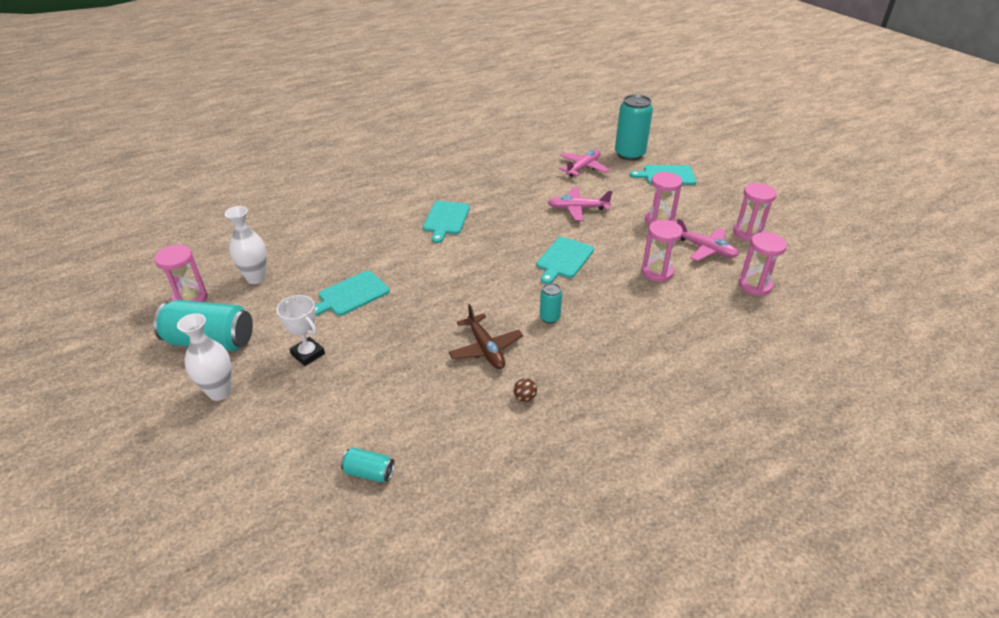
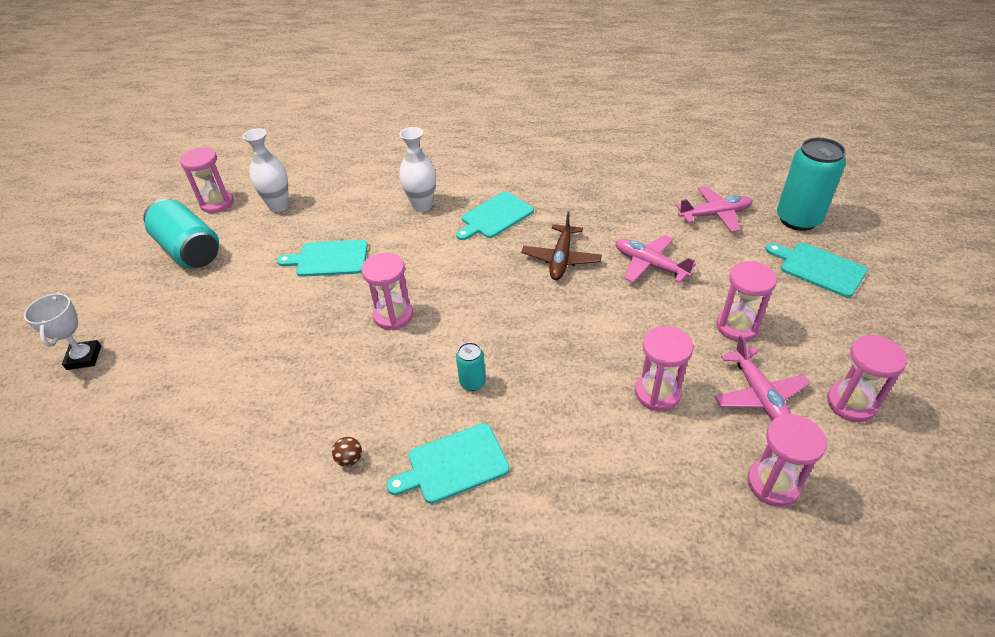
camera: 40 degrees right, 5 degrees up
(220, 392) = (146, 301): white vase -> white vase (422, 206)
(308, 354) = (236, 301): white trophy -> white trophy (84, 358)
(369, 472) = (154, 446): turquoise can -> none
(448, 306) = (393, 315): none -> pink hourglass
(485, 348) = (375, 381): brown plane -> brown plane (561, 259)
(564, 259) = (565, 320): turquoise cutting board -> turquoise cutting board (453, 464)

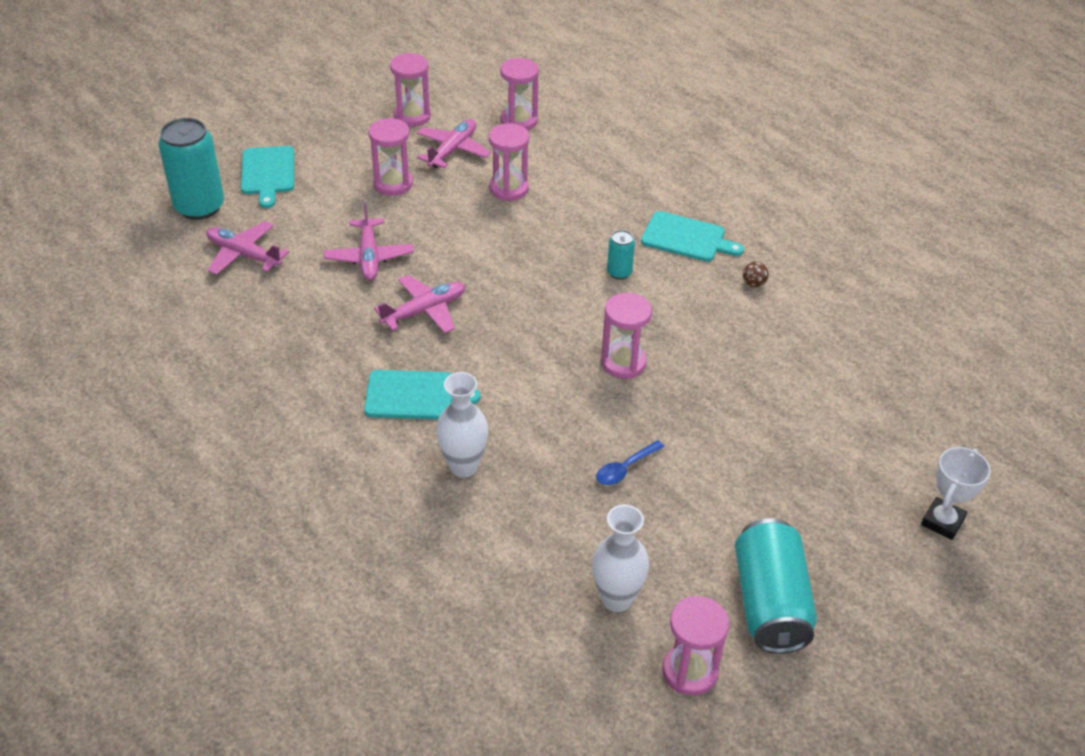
camera: 140 degrees left, 0 degrees up
(329, 259) = (625, 468): turquoise cutting board -> blue spoon
(561, 259) = (424, 311): brown plane -> pink plane

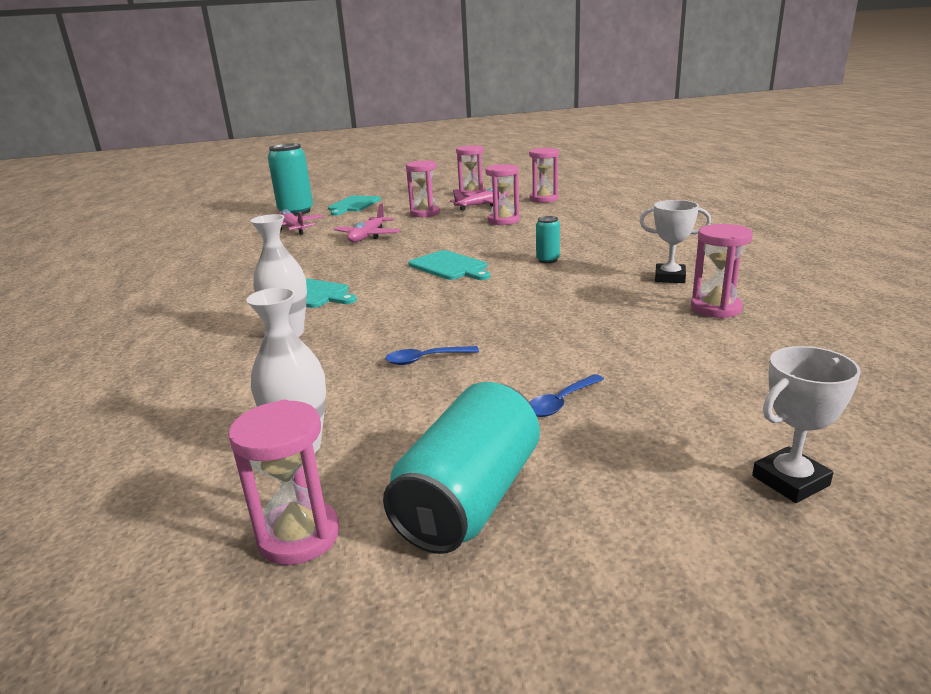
camera: 30 degrees right, 20 degrees down
(424, 311) = (372, 260): pink plane -> none
(623, 363) = (498, 301): pink hourglass -> pink hourglass (715, 308)
(686, 238) = (626, 251): turquoise cutting board -> turquoise cutting board (449, 266)
(753, 284) = (669, 277): brown ball -> white trophy
(767, 490) = (561, 402): none -> blue spoon

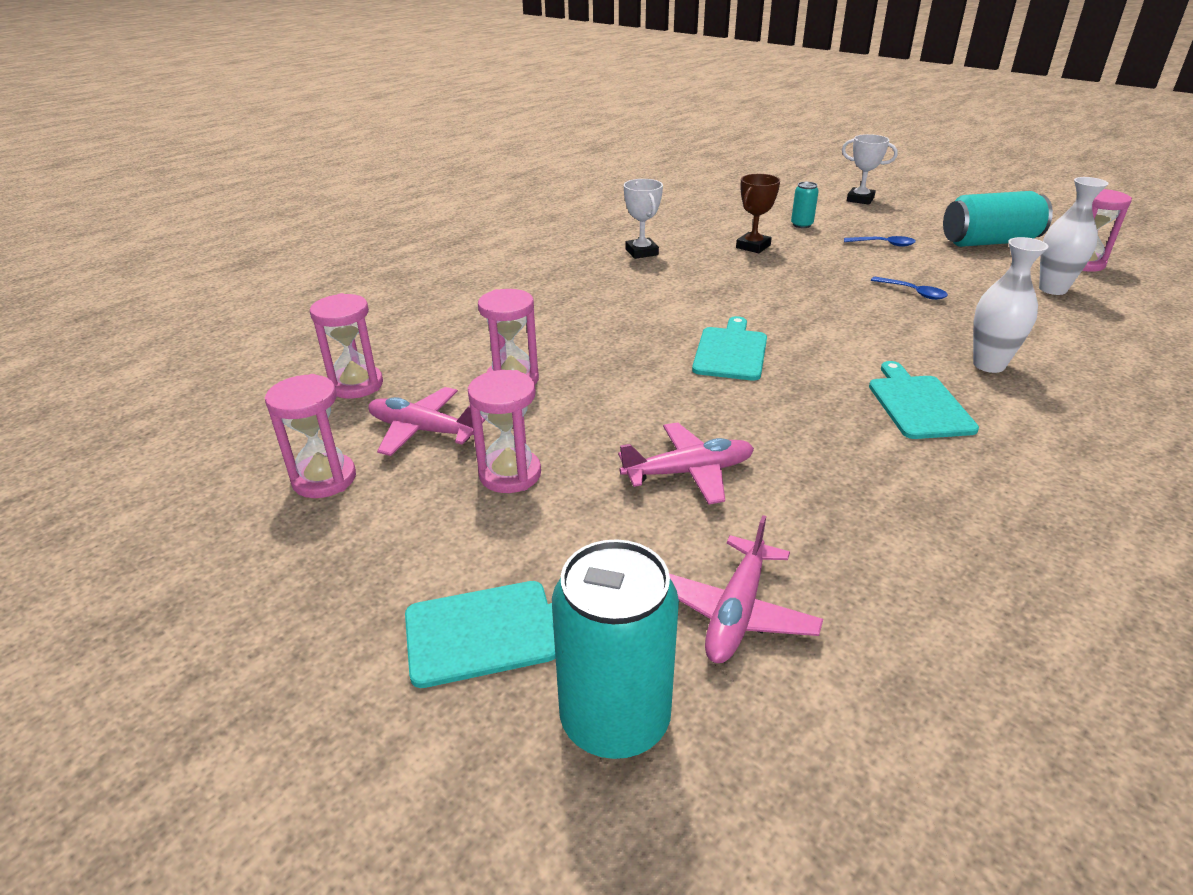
camera: 125 degrees left, 10 degrees up
(547, 260) = (650, 307): turquoise can -> turquoise can (801, 225)
(635, 325) = (753, 246): none -> brown trophy
(715, 308) = (690, 231): pink hourglass -> none

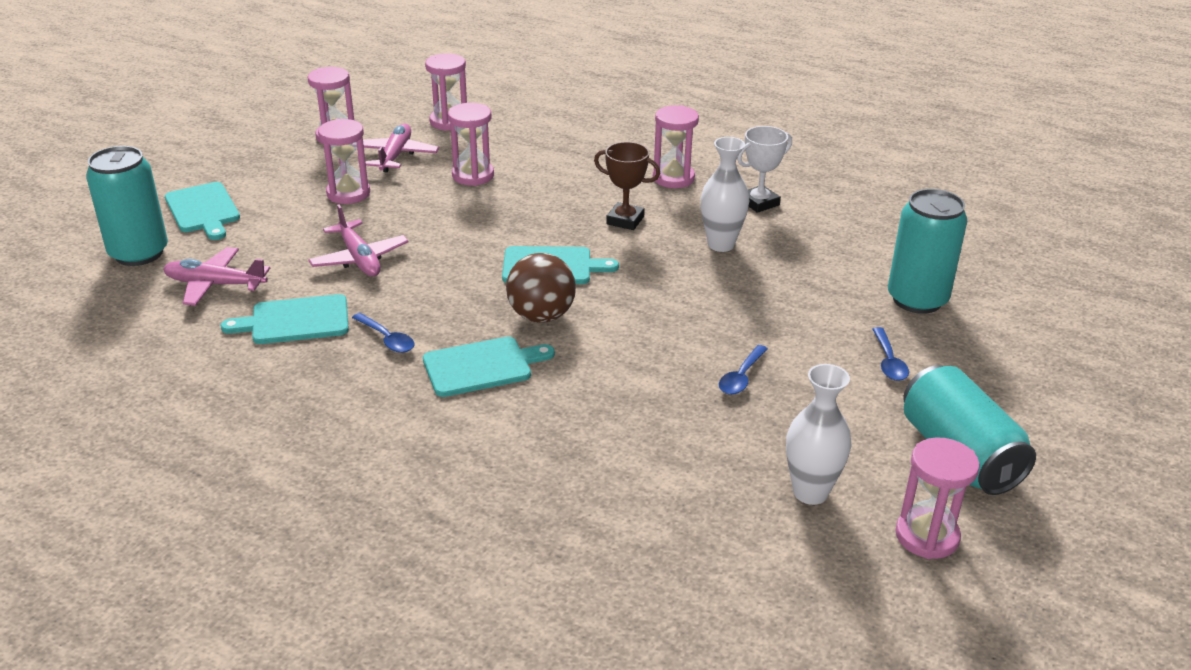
camera: 75 degrees right, 0 degrees up
(579, 279) = (673, 178): none -> pink hourglass
(753, 246) = (818, 268): brown trophy -> brown trophy (625, 220)
(801, 225) = (917, 299): turquoise can -> turquoise can, size x2.08
(824, 365) = (541, 316): none -> brown ball
(835, 531) = (295, 320): none -> turquoise cutting board
(860, 199) = (1061, 347): white trophy -> none
(873, 460) = (387, 339): none -> blue spoon
(989, 365) = (574, 416): white vase -> white vase (721, 244)

